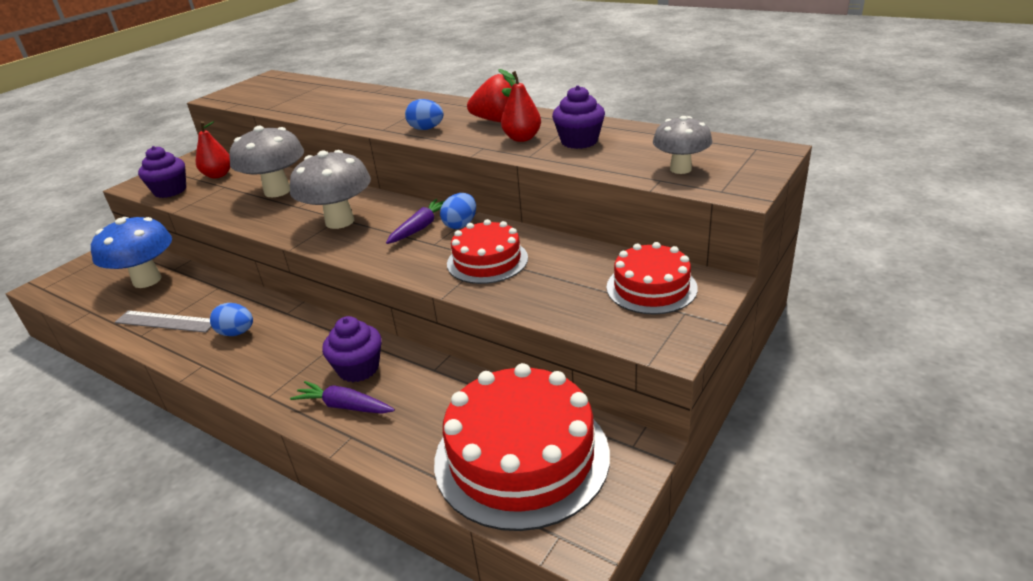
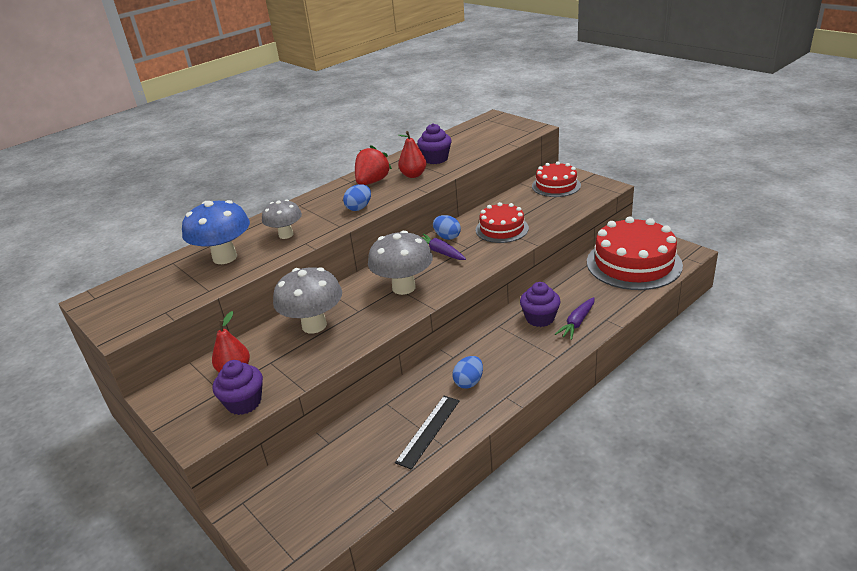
camera: 75 degrees left, 0 degrees up
(147, 280) = (339, 460): blue mushroom -> blue mushroom (225, 257)
(166, 321) = (428, 430): grey ruler -> black ruler
(680, 169) = (498, 137): grey mushroom -> grey mushroom (286, 235)

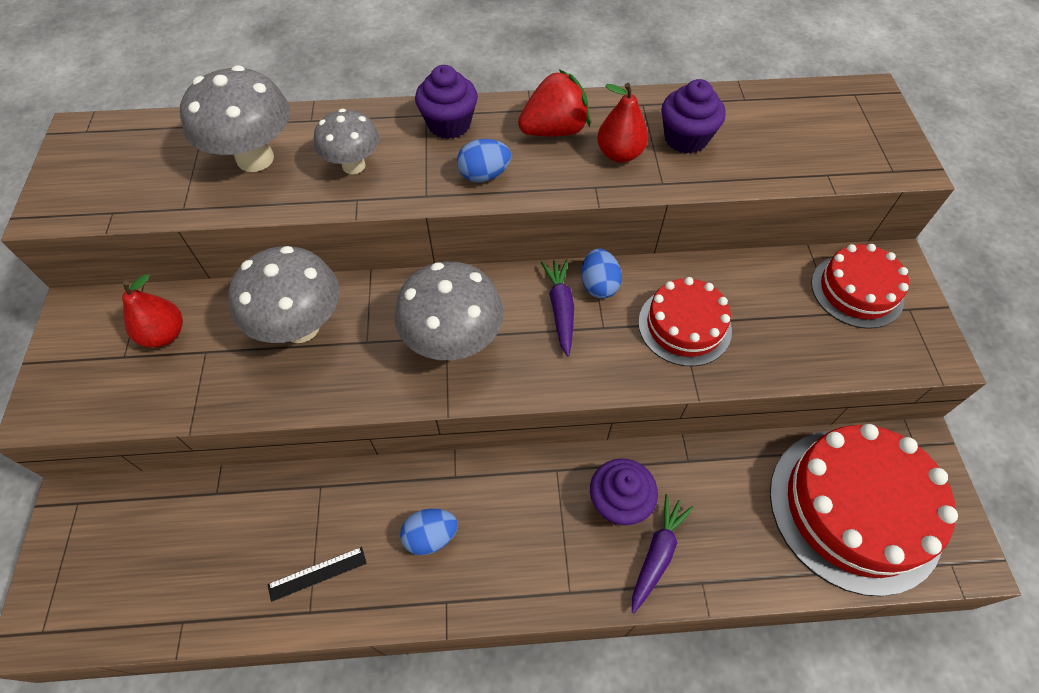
camera: 35 degrees right, 25 degrees up
(225, 257) = (255, 158): blue mushroom -> grey mushroom
(244, 402) = (124, 396): purple cupcake -> purple cupcake (449, 124)
(428, 430) = (317, 573): black ruler -> black ruler, size x0.66
(577, 323) = (657, 554): purple carrot -> purple carrot turned 135 degrees clockwise

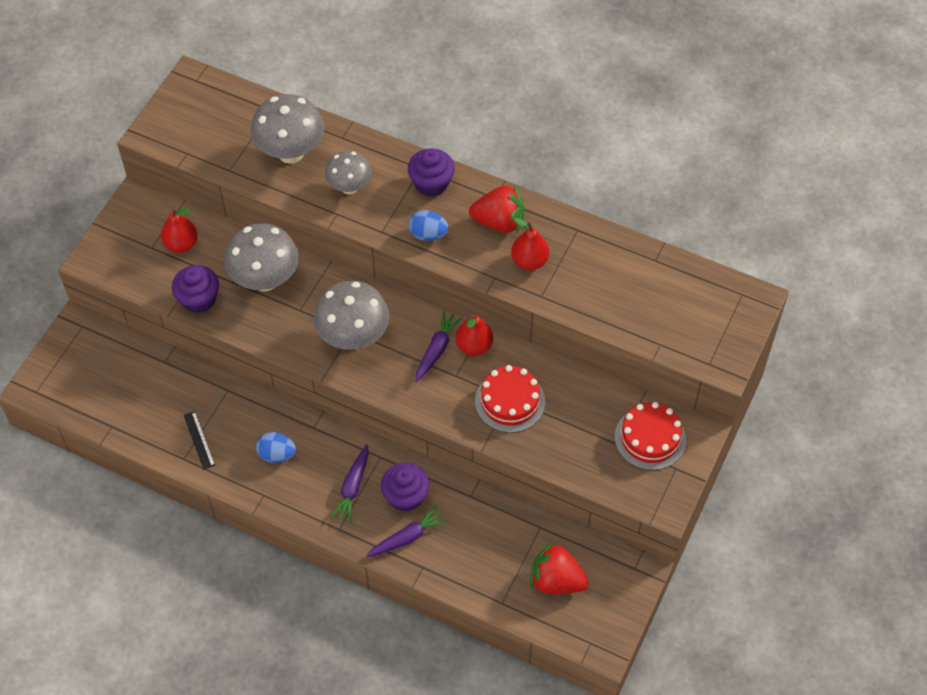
camera: 30 degrees right, 0 degrees up
(317, 573) = (199, 440): black ruler -> black ruler turned 60 degrees clockwise
(550, 527) = (352, 487): none -> purple carrot
(598, 285) = (474, 346): blue egg -> red pear
(685, 138) = (585, 271): purple cupcake -> purple cupcake (199, 299)
(854, 508) = (556, 580): red cake -> red strawberry

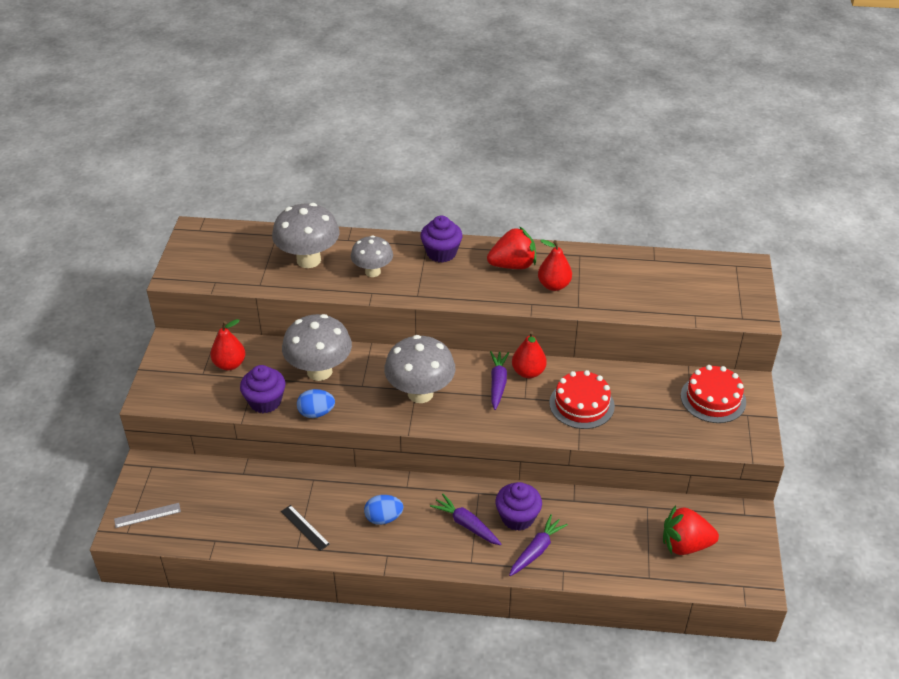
camera: 20 degrees left, 15 degrees down
(60, 379) = (147, 515): none -> grey ruler
(352, 487) = (466, 524): purple carrot -> purple carrot turned 135 degrees clockwise
(428, 234) = (458, 288): blue egg -> blue egg (316, 413)

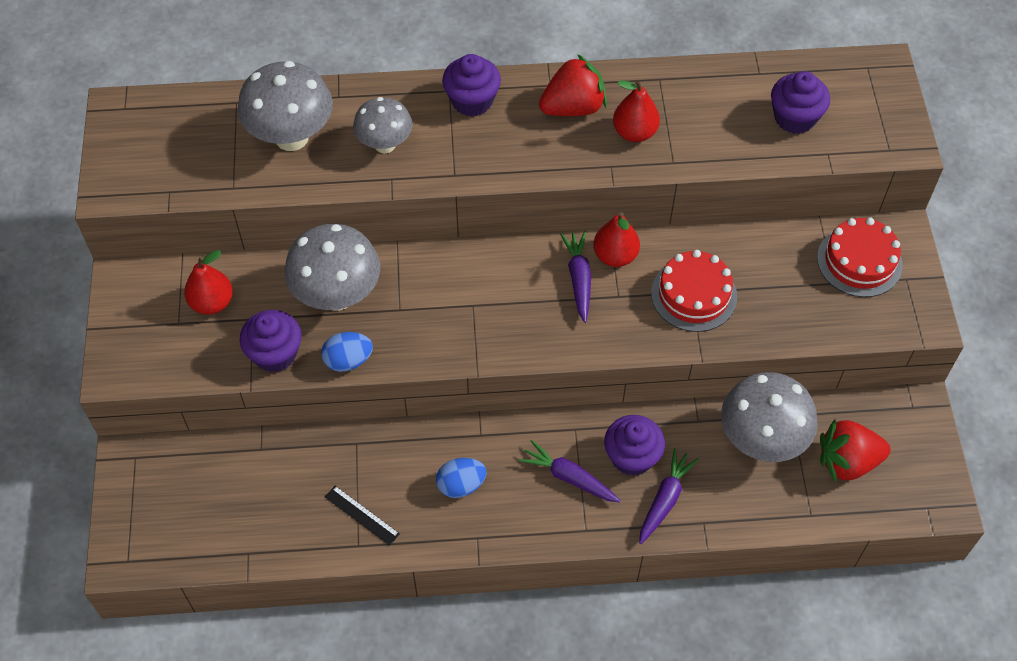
camera: 10 degrees left, 15 degrees up
(147, 515) = (148, 531): grey ruler -> none
(420, 393) = (480, 310): grey mushroom -> grey mushroom (761, 440)
(674, 290) = (794, 118): none -> purple cupcake

